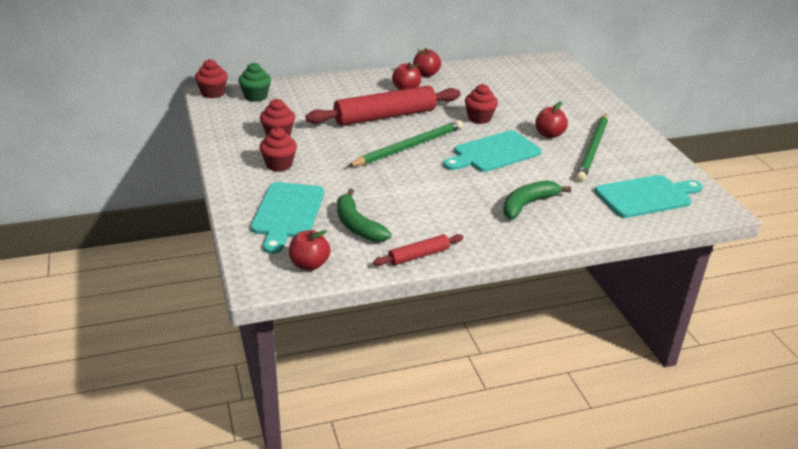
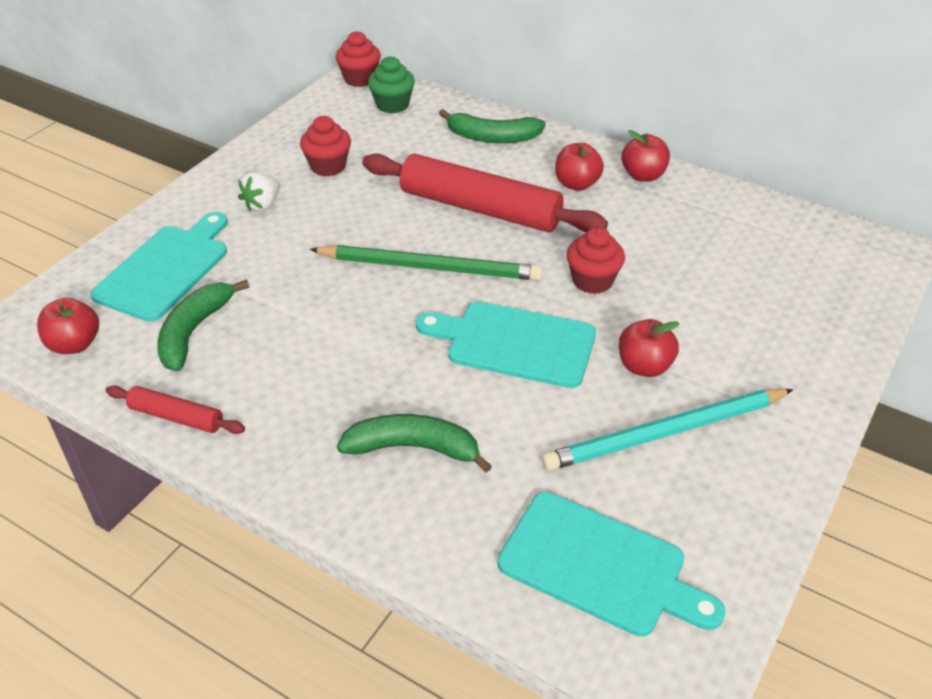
camera: 50 degrees right, 10 degrees up
(279, 165) = (262, 205): red cupcake -> white strawberry
(287, 213) = (165, 269): turquoise cutting board -> turquoise cutting board turned 150 degrees clockwise
(333, 88) = (492, 137): none -> green banana
(592, 149) = (665, 433): green pencil -> turquoise pencil

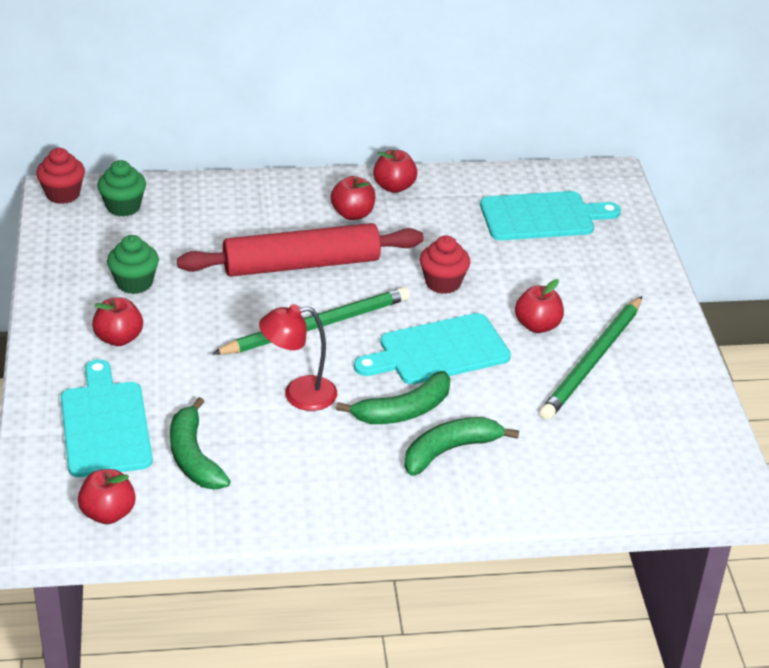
camera: 40 degrees left, 5 degrees down
(176, 417) = (260, 518): red rolling pin -> none
(262, 205) = (119, 338): white strawberry -> red apple
(328, 166) = (134, 283): red cupcake -> green cupcake
(342, 321) = (299, 395): none -> red lamp
(492, 137) = (243, 202): green banana -> green banana (403, 411)
(599, 566) = (634, 457): turquoise cutting board -> turquoise cutting board (542, 216)
(665, 433) = (592, 361): turquoise pencil -> green pencil

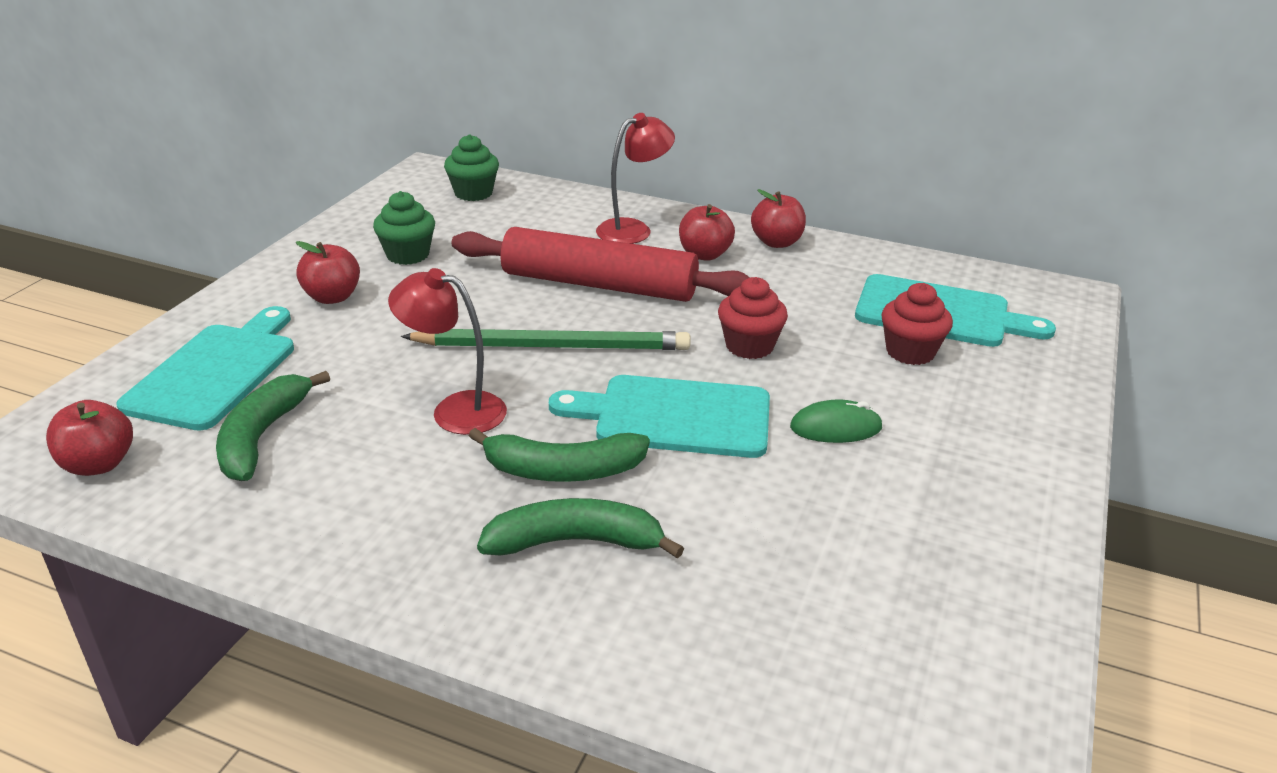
camera: 30 degrees right, 5 degrees down
(63, 194) = (430, 171): red cupcake -> red cupcake (910, 352)
(281, 206) = (633, 229): none -> red lamp
(537, 326) = (835, 427): red apple -> green mouse
(592, 361) = (882, 495): green pencil -> none

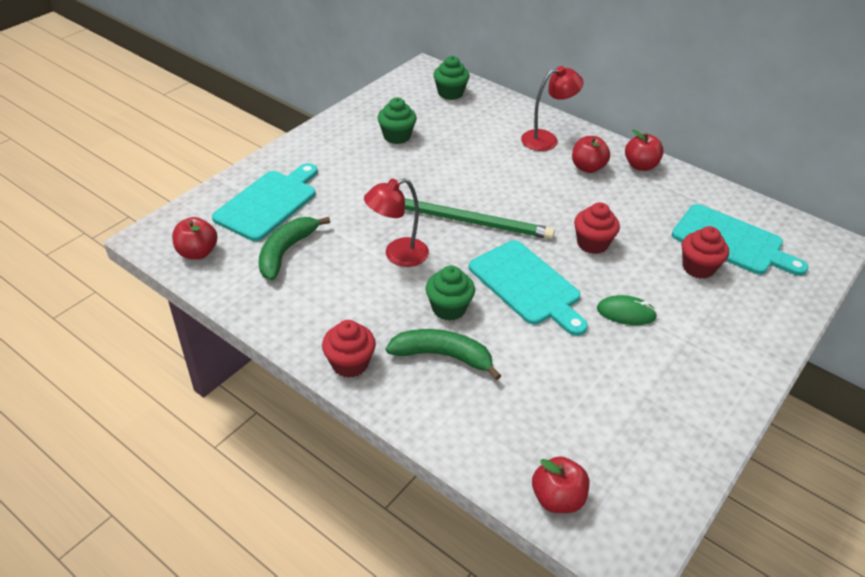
camera: 15 degrees right, 10 degrees up
(332, 297) = (344, 161): red apple -> red apple (557, 498)
(418, 586) = (350, 363): none -> red cupcake
(455, 410) = (398, 255): red lamp -> red lamp turned 60 degrees counterclockwise
(562, 470) = (449, 308): green banana -> green cupcake
(599, 284) = (510, 179): red rolling pin -> none
(674, 416) = (527, 285): turquoise cutting board -> turquoise cutting board turned 150 degrees counterclockwise

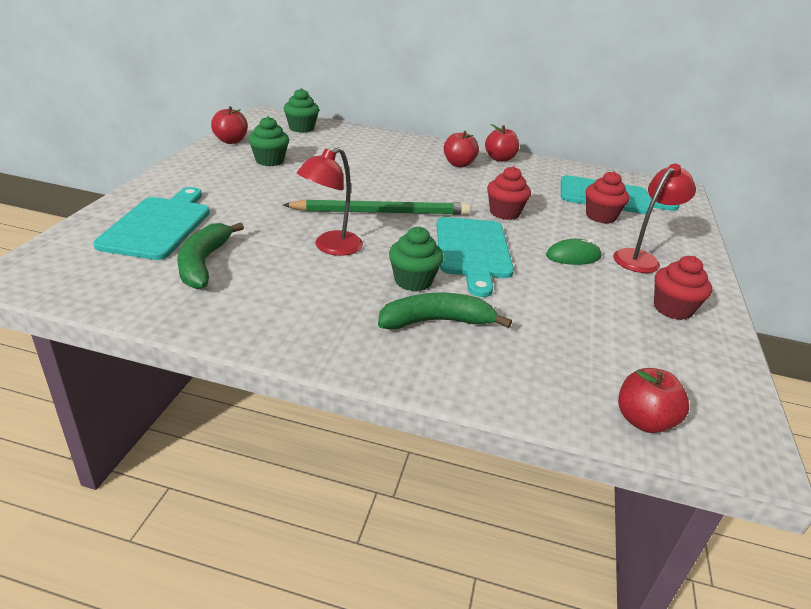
camera: 25 degrees left, 10 degrees down
(197, 252) = (89, 280): red apple -> red apple (231, 141)
(350, 363) = (341, 349): red cupcake -> red cupcake (672, 309)
(527, 285) = (473, 251): turquoise cutting board -> turquoise cutting board turned 60 degrees clockwise
(546, 139) = (410, 150): red lamp -> red lamp (641, 258)

